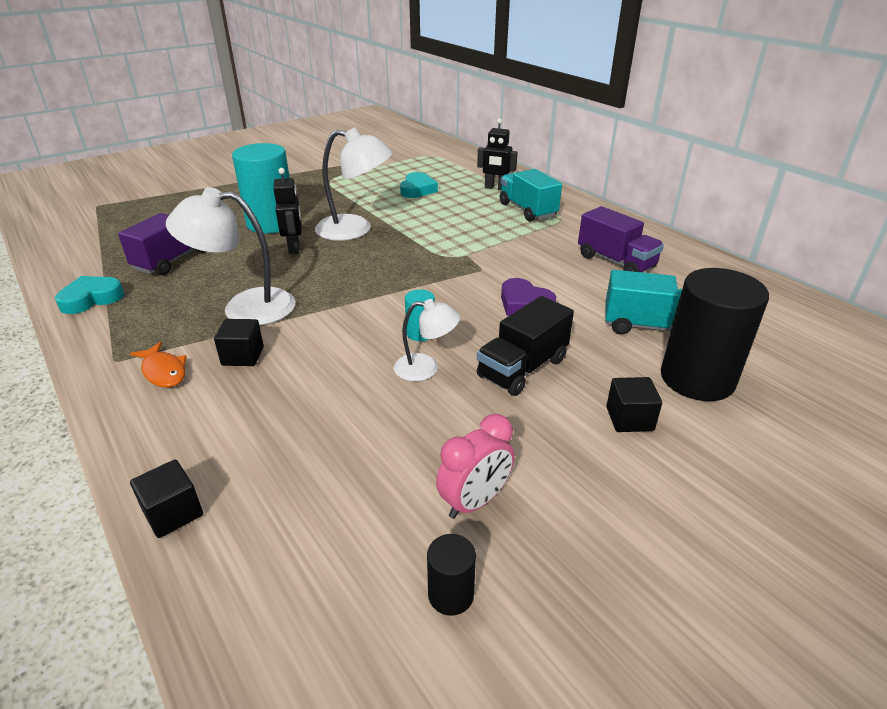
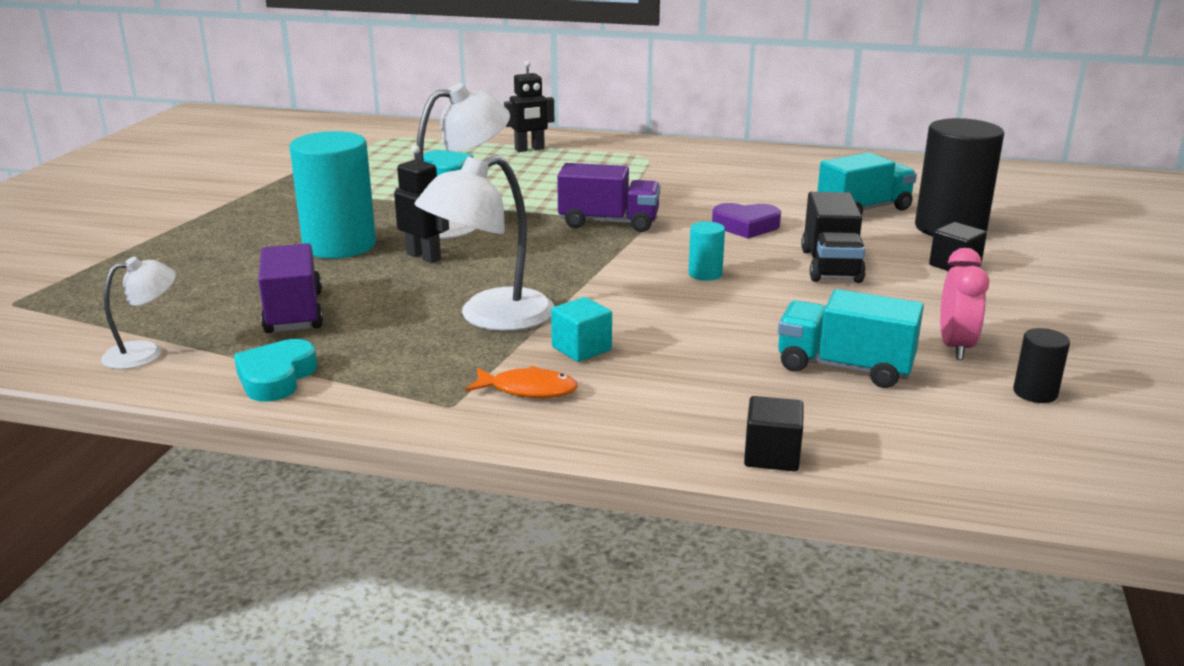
camera: 40 degrees left, 10 degrees down
(243, 356) = (581, 349): black cube -> turquoise cube
(426, 368) = (761, 293): white lamp -> white lamp (145, 353)
(527, 210) = (601, 159): turquoise truck -> turquoise truck (844, 367)
(615, 262) = (756, 176): purple truck -> purple truck (609, 223)

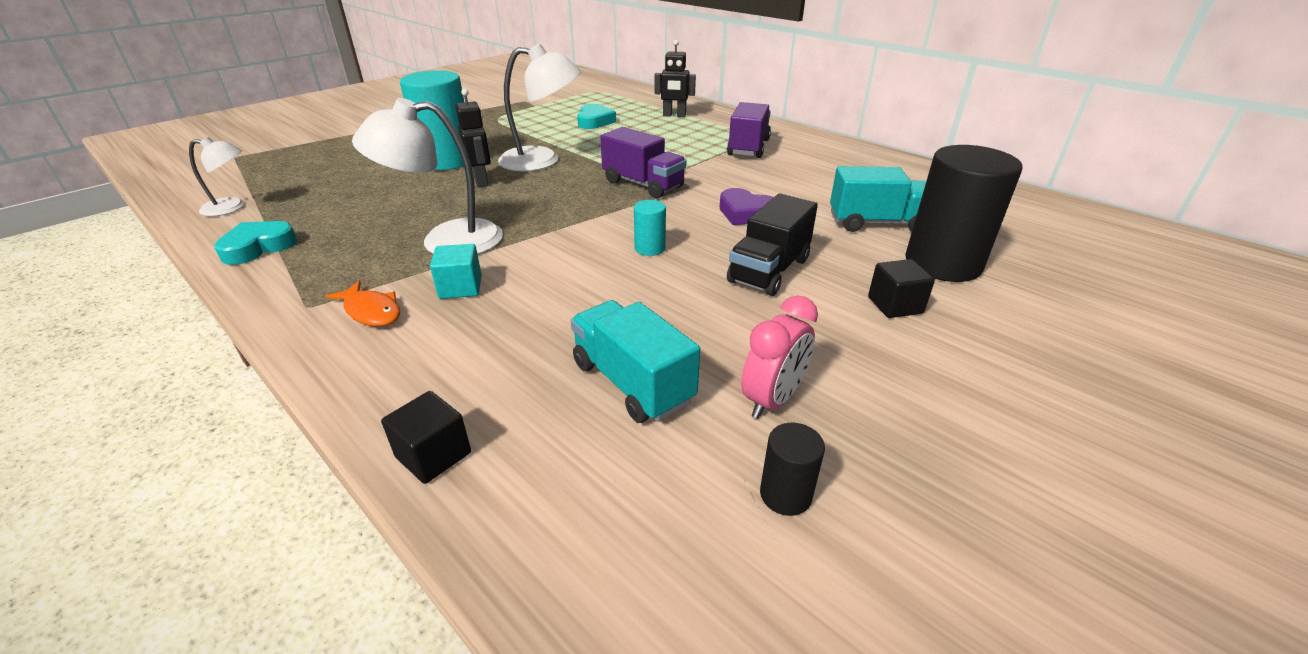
camera: 30 degrees right, 10 degrees up
(294, 313) = (345, 202): purple truck -> purple truck (748, 147)

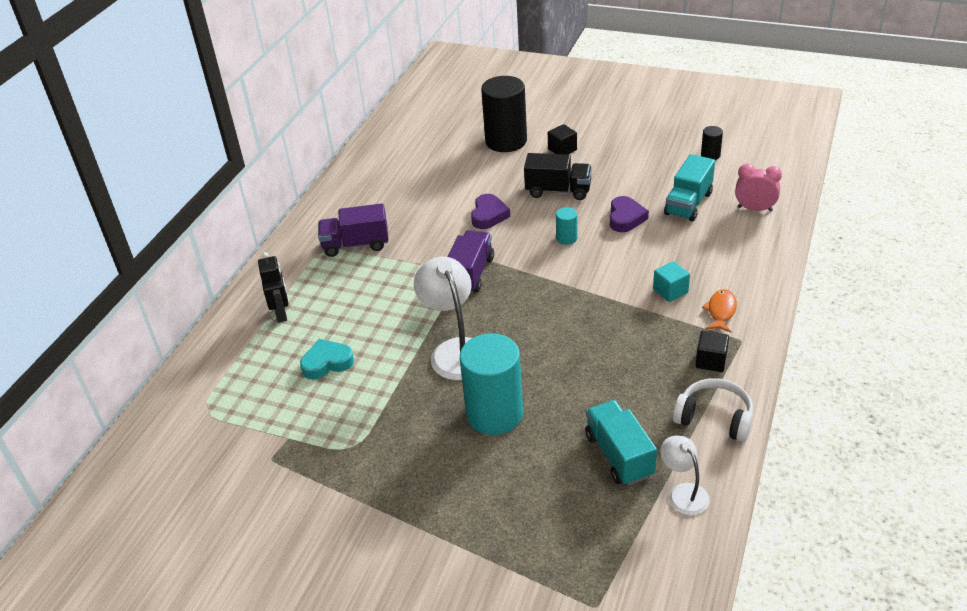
camera: 110 degrees left, 5 degrees up
(258, 247) = (714, 418): turquoise heart -> white headphones
(433, 455) = (776, 235): black cube -> black cube (711, 361)
(445, 241) = (628, 328): white lamp -> none
(481, 181) = (523, 365): black robot -> none
(651, 305) = (625, 218): none -> purple heart
(772, 400) = (664, 167): pink clock -> pink clock (754, 209)
(877, 223) = (468, 166): turquoise truck -> turquoise truck (619, 455)

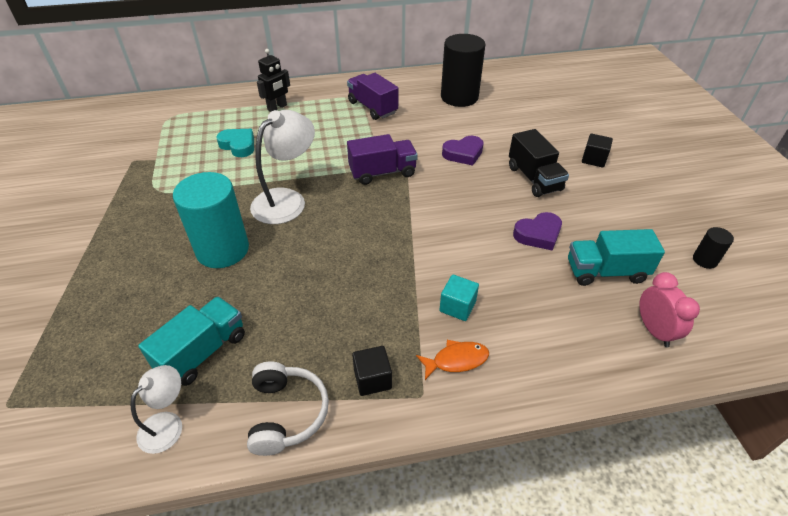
camera: 55 degrees right, 5 degrees up
(506, 141) = (568, 126): black cylinder -> black cylinder (459, 97)
(566, 238) = (474, 208): turquoise cylinder -> none

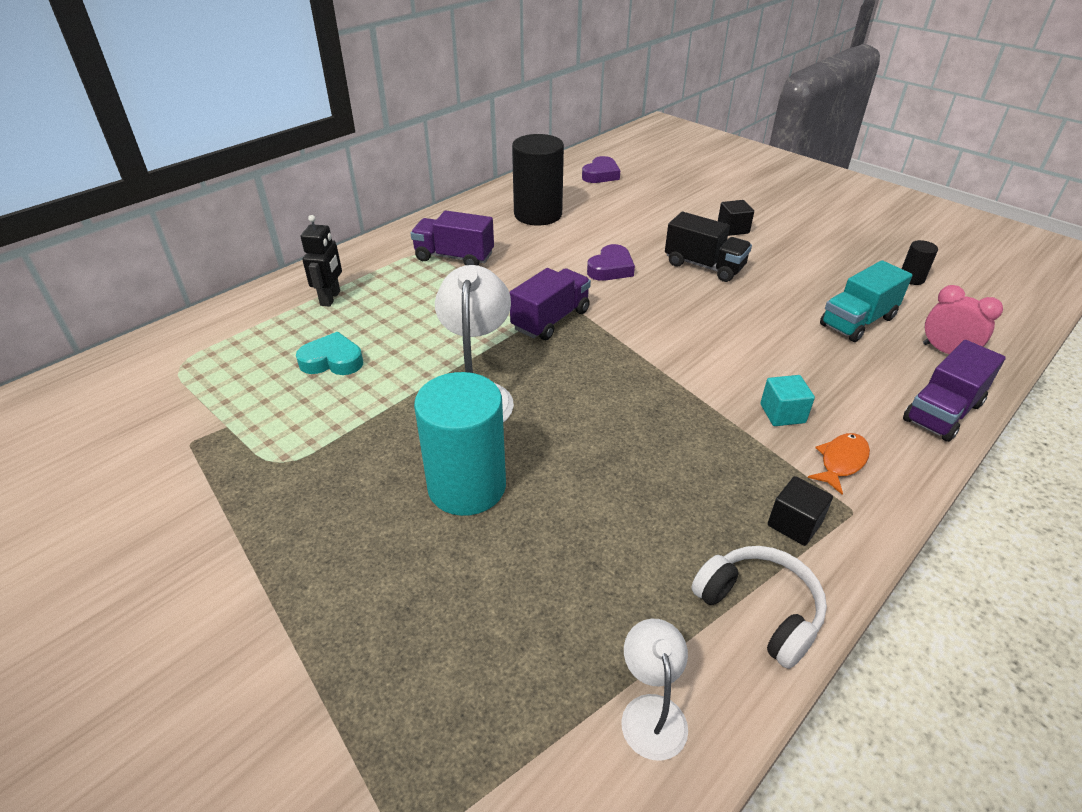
camera: 35 degrees left, 5 degrees down
(203, 352) = (590, 609): turquoise truck -> none
(538, 234) = (768, 315): purple heart -> purple heart (601, 175)
(585, 371) = (942, 412): none -> purple truck

